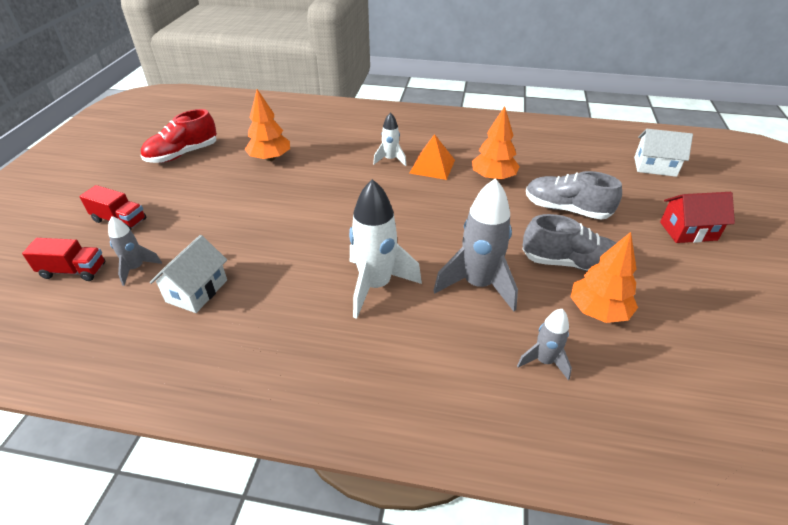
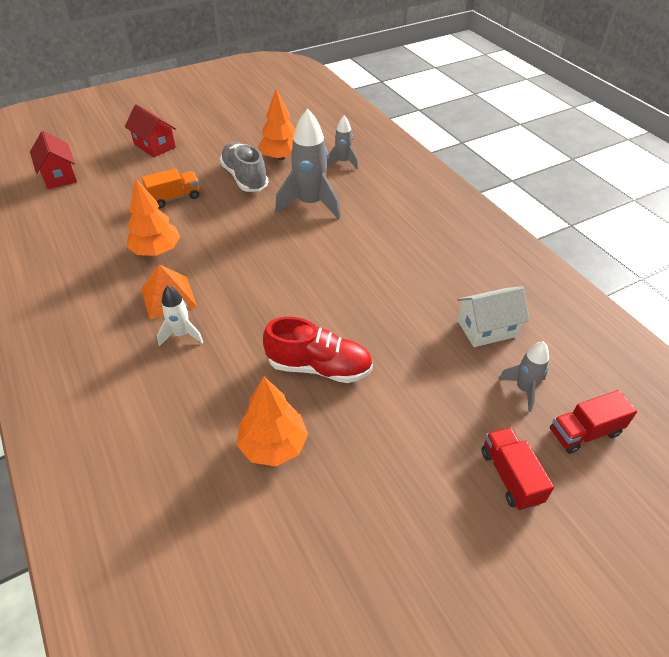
camera: 130 degrees left, 5 degrees up
(73, 271) = (584, 432): red truck -> red truck turned 75 degrees counterclockwise
(182, 154) = (356, 562): red shoe -> red shoe (319, 367)
(376, 286) = (365, 244): white rocket -> none
(566, 209) = (174, 198): grey shoe -> orange truck
(655, 167) = (59, 176): white house -> red house

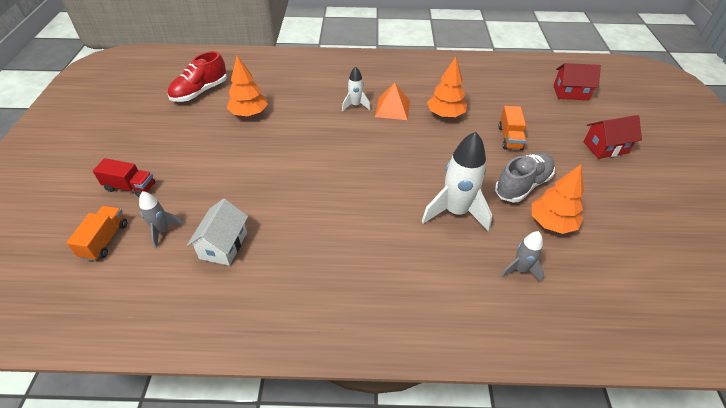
camera: 120 degrees right, 0 degrees up
(245, 178) = (522, 185): grey shoe -> grey shoe turned 45 degrees counterclockwise
(310, 204) = (455, 212): grey rocket -> white rocket
(319, 367) = (279, 147): red shoe -> red shoe (200, 92)
(584, 432) = (105, 240): red truck -> orange truck

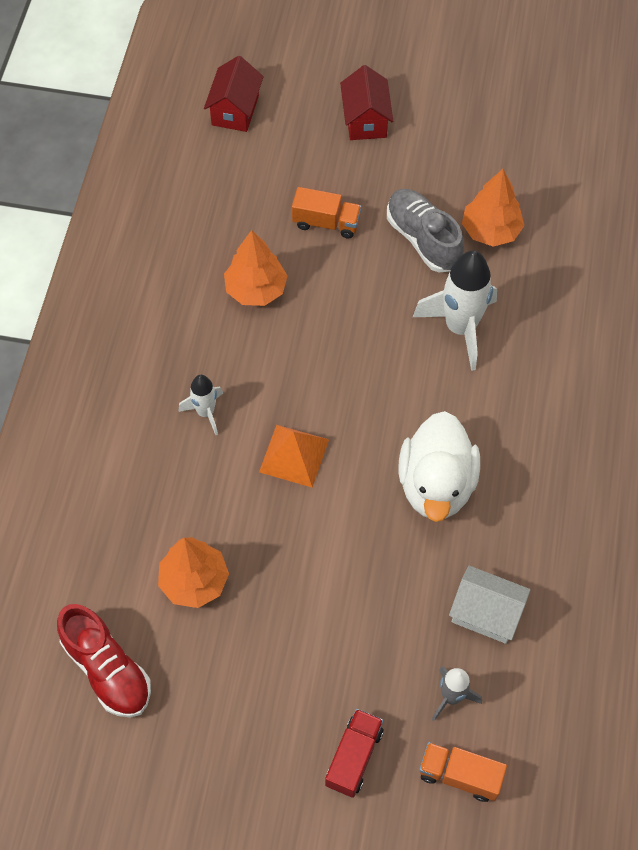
camera: 80 degrees left, 15 degrees up
(323, 209) = (436, 485): none -> white duck
(392, 108) = (225, 359): orange pyramid -> orange pyramid (294, 455)
(520, 269) = (556, 286): grey rocket -> none

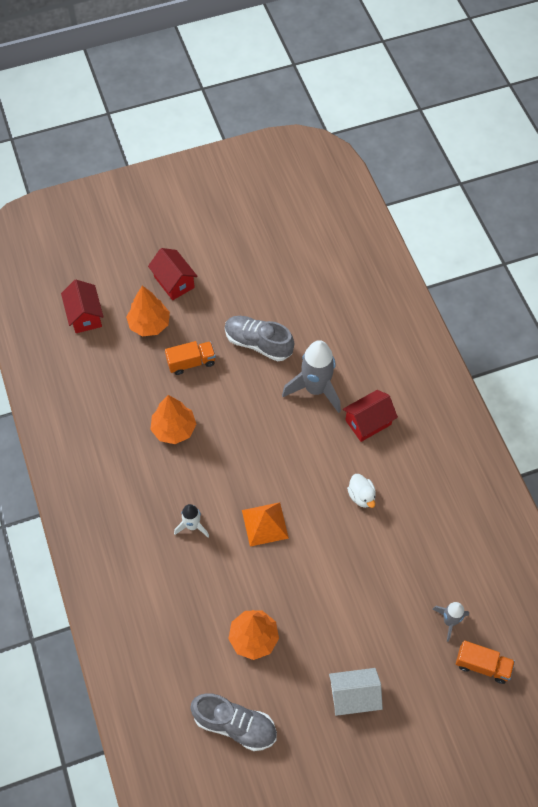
camera: 30 degrees left, 0 degrees up
(107, 669) = (235, 725): red shoe -> grey shoe
(354, 757) = (416, 691): red truck -> none
(436, 485) = (361, 496): white duck -> white duck, size x0.48
(460, 328) = (315, 389): white rocket -> grey rocket
(460, 775) = (482, 665): orange truck -> orange truck turned 150 degrees counterclockwise
(486, 613) = (438, 559): white house -> white house (353, 696)
(491, 231) = (296, 317): orange tree -> orange tree (149, 324)
(502, 401) = (368, 422): none -> red house

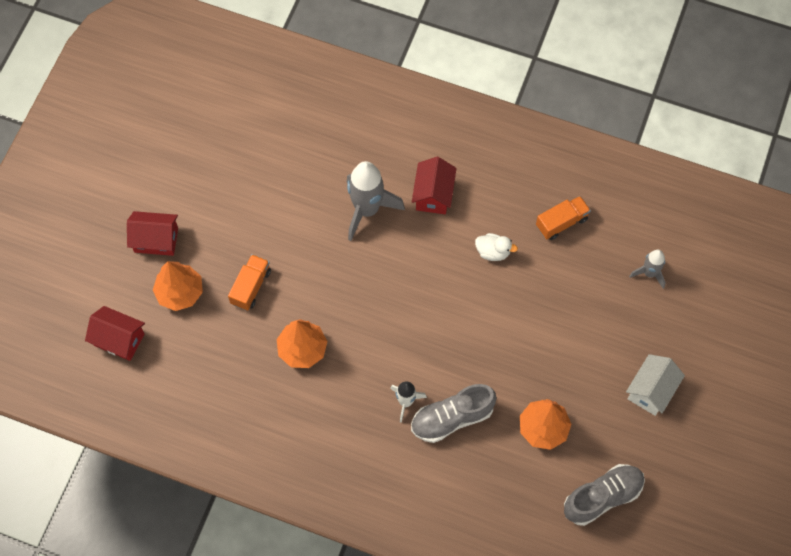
camera: 50 degrees left, 5 degrees up
(258, 343) = (282, 220): grey shoe -> grey shoe (452, 418)
(265, 524) = (453, 344): orange pyramid -> none
(482, 665) = (702, 279): orange truck -> orange truck (561, 222)

